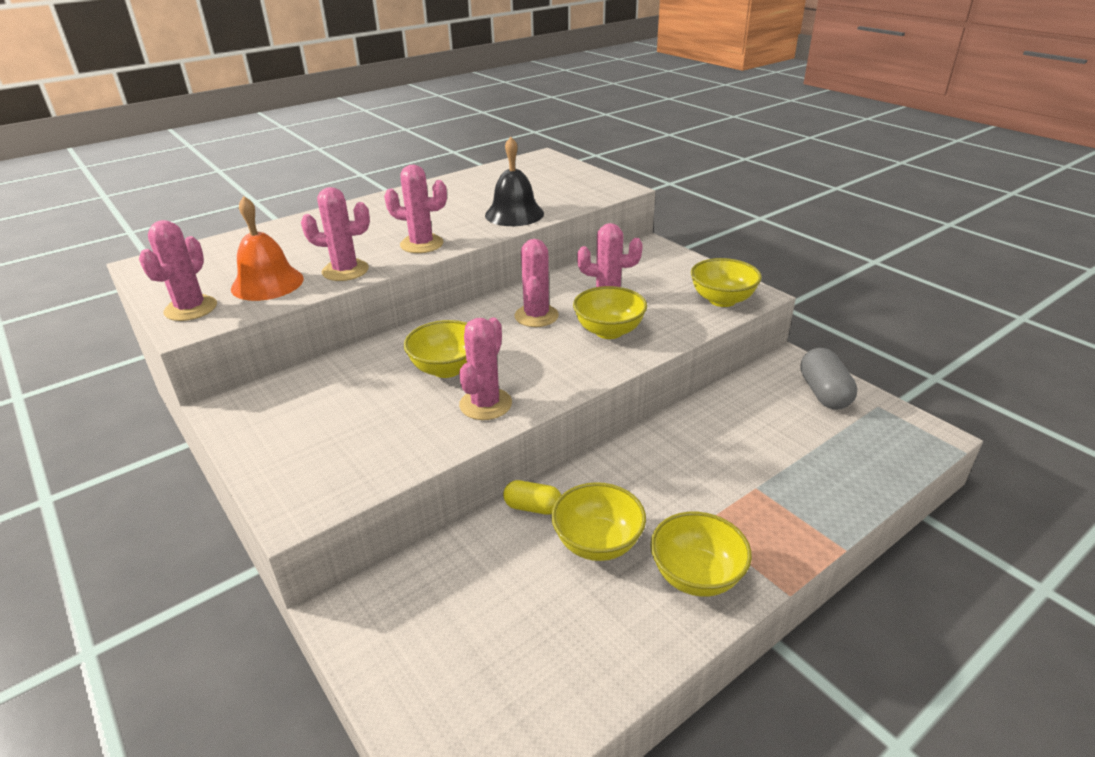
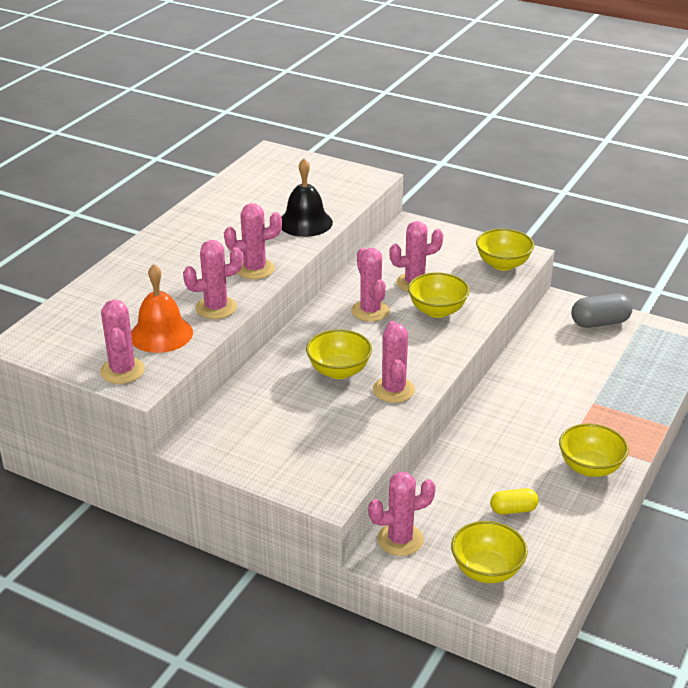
camera: 25 degrees left, 0 degrees up
(383, 594) = (400, 539): none -> pink cactus
(533, 507) = (455, 457): yellow capsule -> yellow capsule (513, 510)
(597, 543) = (515, 467): yellow bowl -> yellow bowl (487, 570)
(824, 393) = (600, 323): grey capsule -> grey capsule turned 75 degrees counterclockwise

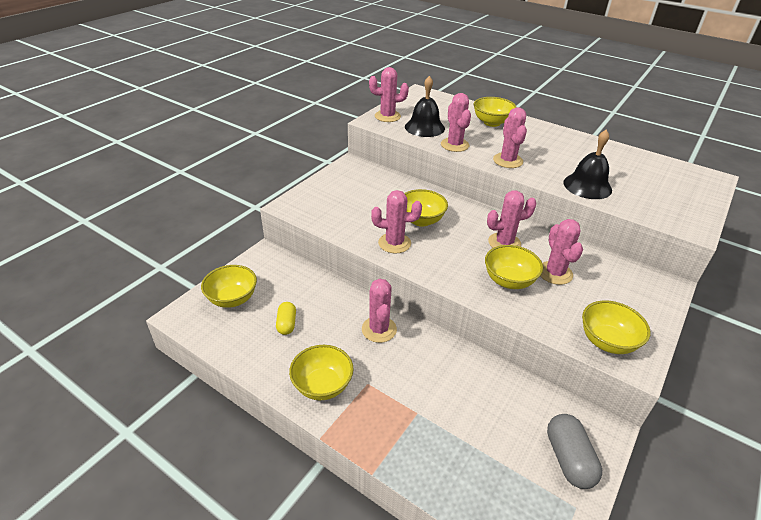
camera: 95 degrees right, 5 degrees up
(142, 277) = (492, 122): none -> yellow bowl
(161, 334) = (424, 127): orange bell -> black bell
(400, 539) = (278, 263): pink cactus -> pink cactus (379, 329)

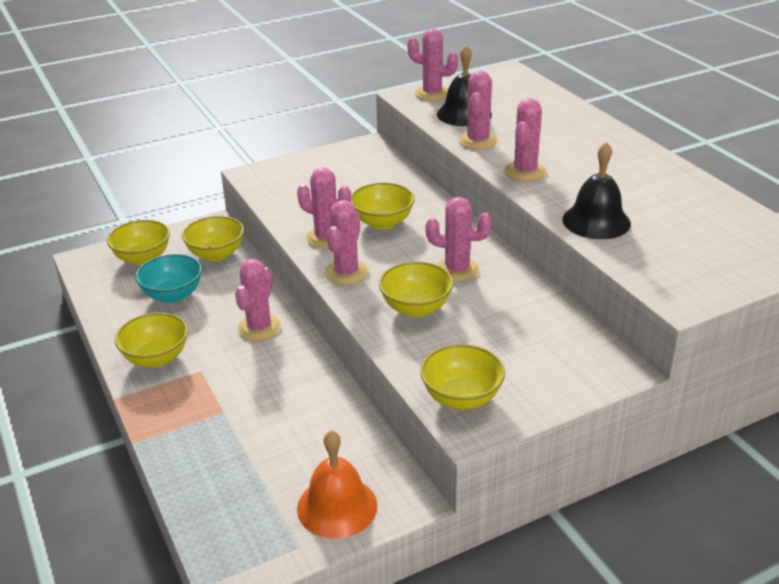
camera: 30 degrees right, 5 degrees down
(286, 324) = (173, 295): yellow capsule -> turquoise bowl
(492, 122) = (562, 124): yellow bowl -> yellow bowl (216, 254)
(555, 273) = (482, 316): pink cactus -> pink cactus (346, 273)
(568, 459) = (337, 506): grey capsule -> orange bell

